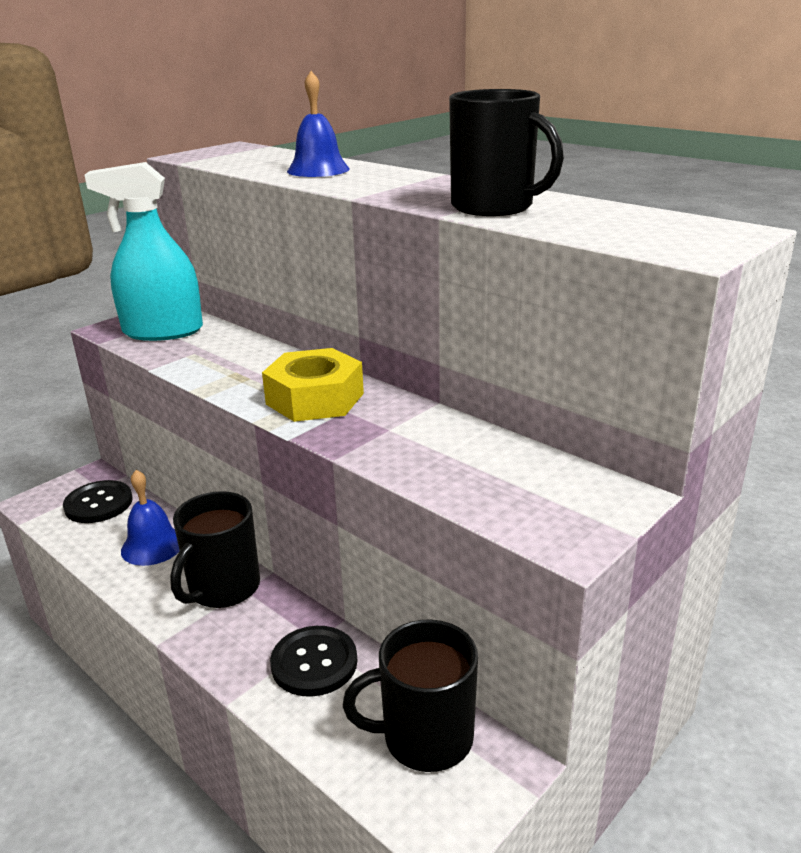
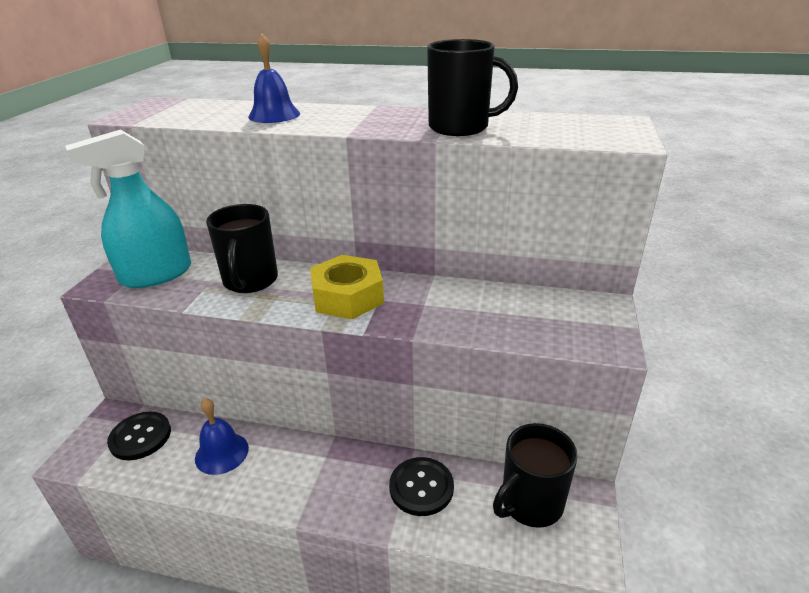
camera: 30 degrees left, 5 degrees up
(223, 588) = (309, 463): black mug -> black mug (250, 281)

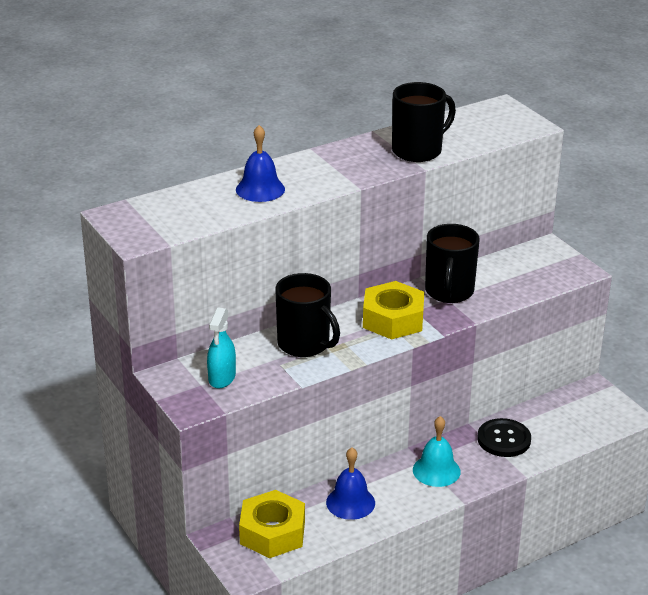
camera: 45 degrees left, 0 degrees up
(140, 437) = (272, 532): black button -> yellow nut
(156, 275) = (222, 378): turquoise spray bottle -> turquoise spray bottle, size x0.56
(322, 474) = (436, 470): none -> turquoise bell
(530, 503) = (571, 409): black mug -> black mug (449, 292)

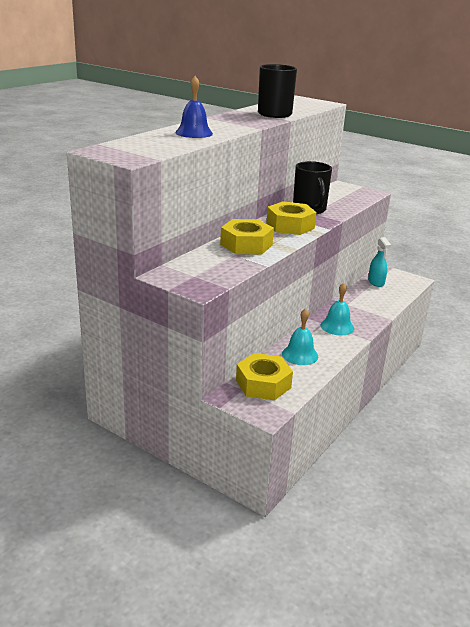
camera: 25 degrees left, 5 degrees down
(222, 378) = (206, 270): turquoise spray bottle -> turquoise spray bottle (376, 282)
(304, 344) = (246, 245): black mug -> yellow nut
(350, 502) = (300, 355): blue bell -> turquoise bell
(504, 439) = (361, 303): black button -> none

